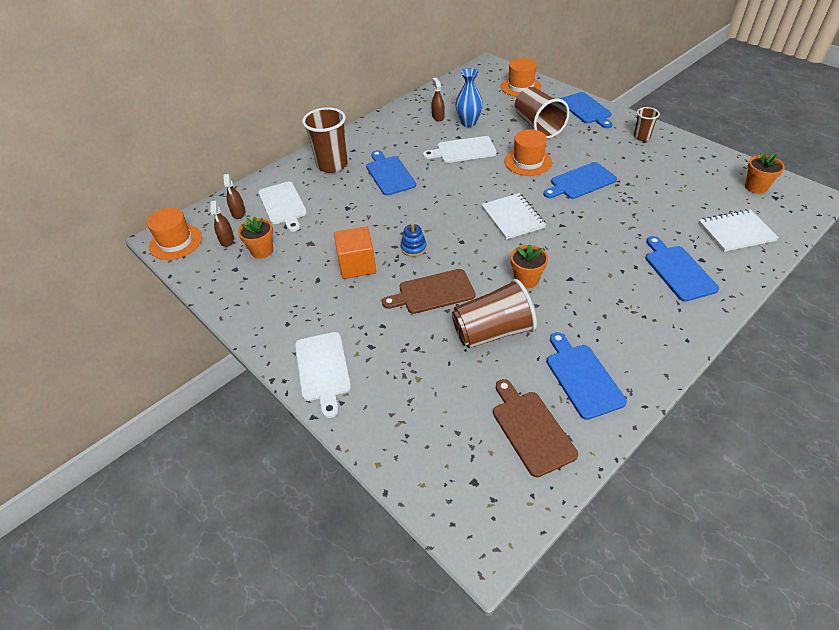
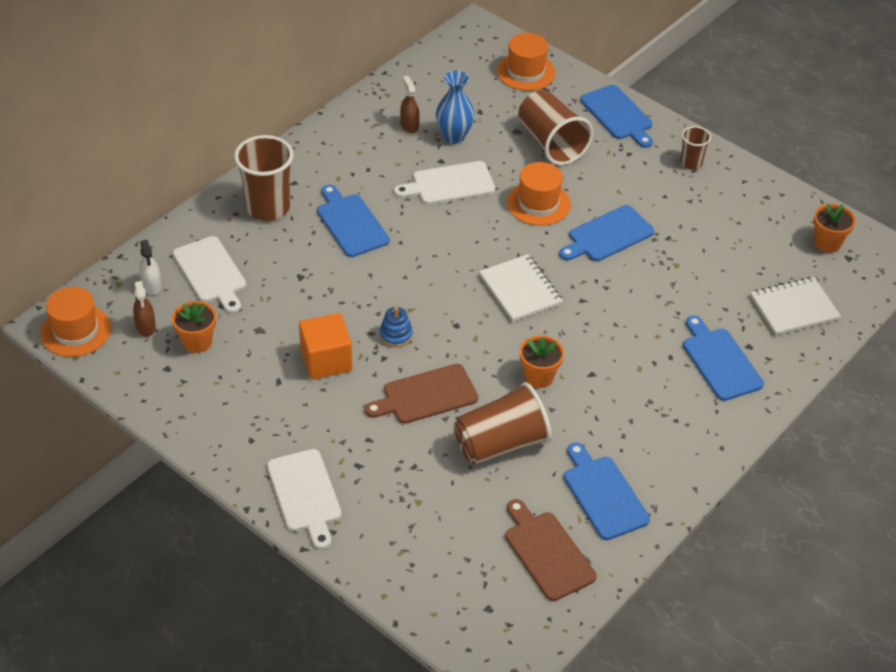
camera: 10 degrees left, 0 degrees up
(238, 213) = (151, 285): brown spray bottle -> white spray bottle

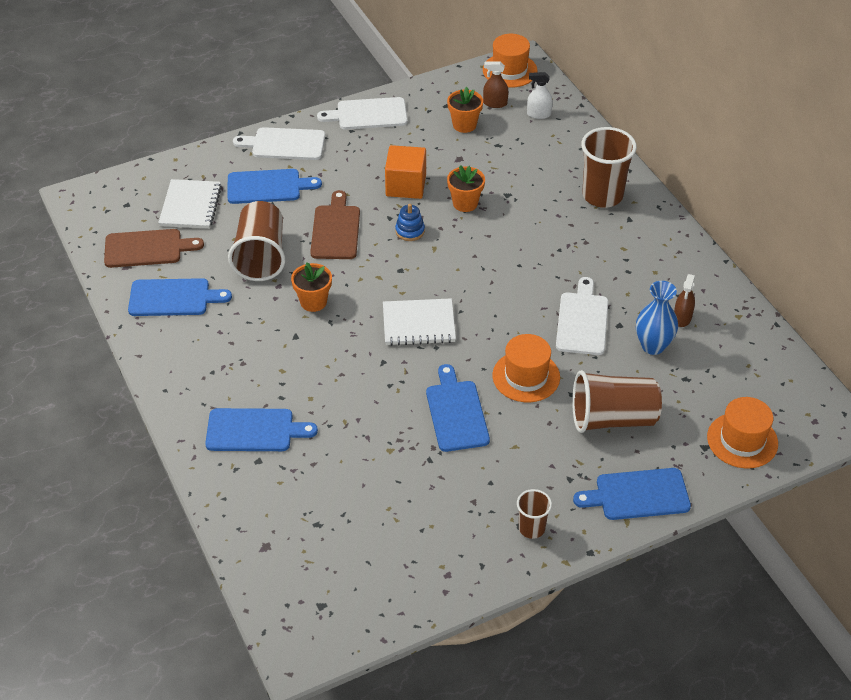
camera: 115 degrees right, 0 degrees up
(211, 272) = (537, 147): white cutting board -> white cutting board (368, 114)
(351, 223) = (558, 241): blue cutting board -> blue cutting board (267, 187)
(409, 125) = (682, 318): brown spray bottle -> brown spray bottle turned 105 degrees clockwise
(794, 308) = (282, 520): white notebook -> white notebook (190, 206)
(827, 243) = (352, 597): orange flower pot -> orange flower pot (465, 203)

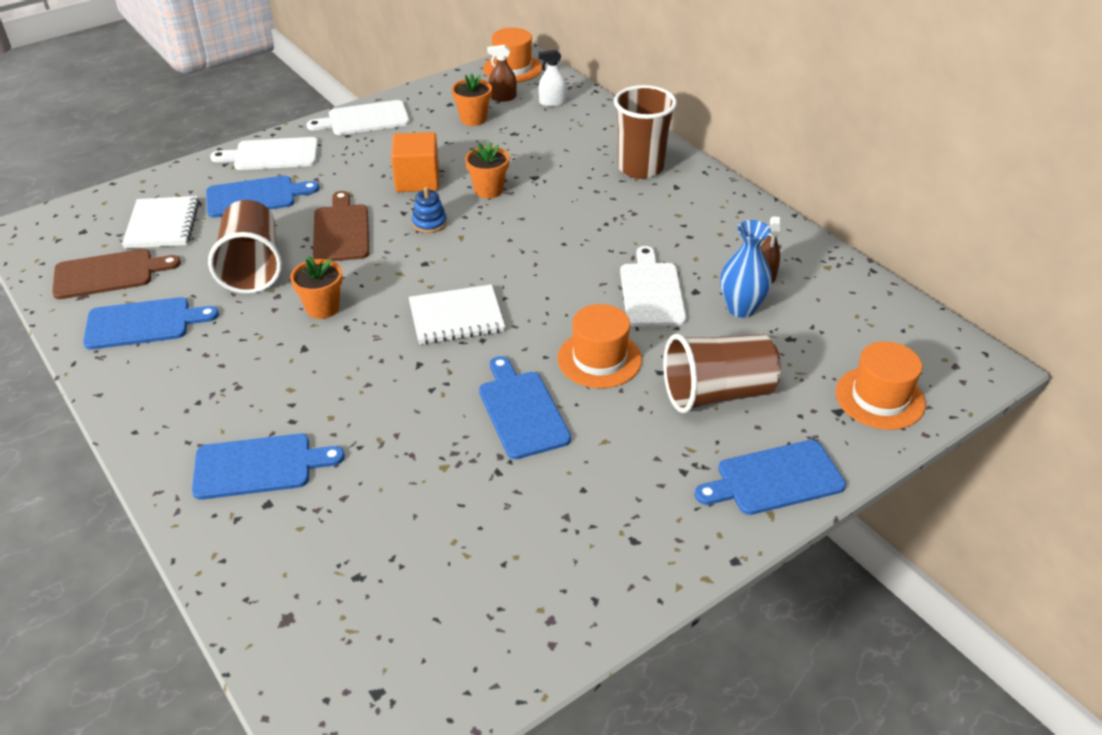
camera: 10 degrees left, 5 degrees down
(531, 528) = (650, 540): brown cup -> none

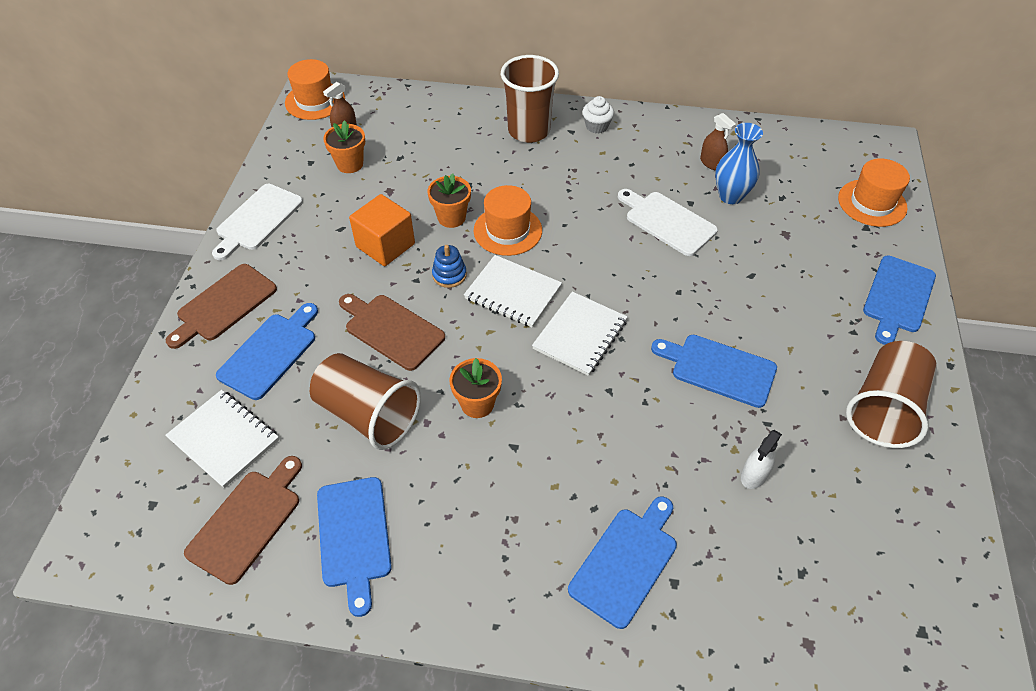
camera: 45 degrees left, 10 degrees up
(143, 323) = (354, 536): blue cutting board -> blue cutting board turned 135 degrees clockwise
(272, 155) = (224, 305): white cutting board -> brown cutting board
(453, 261) = (513, 293): none -> white notebook
(552, 102) = (390, 114): white spray bottle -> white spray bottle (754, 475)
(599, 359) = (707, 294): orange hat -> orange hat (507, 230)
(704, 195) = (596, 126): none -> white cupcake
(717, 393) = (798, 265): brown cup -> brown cup (884, 408)

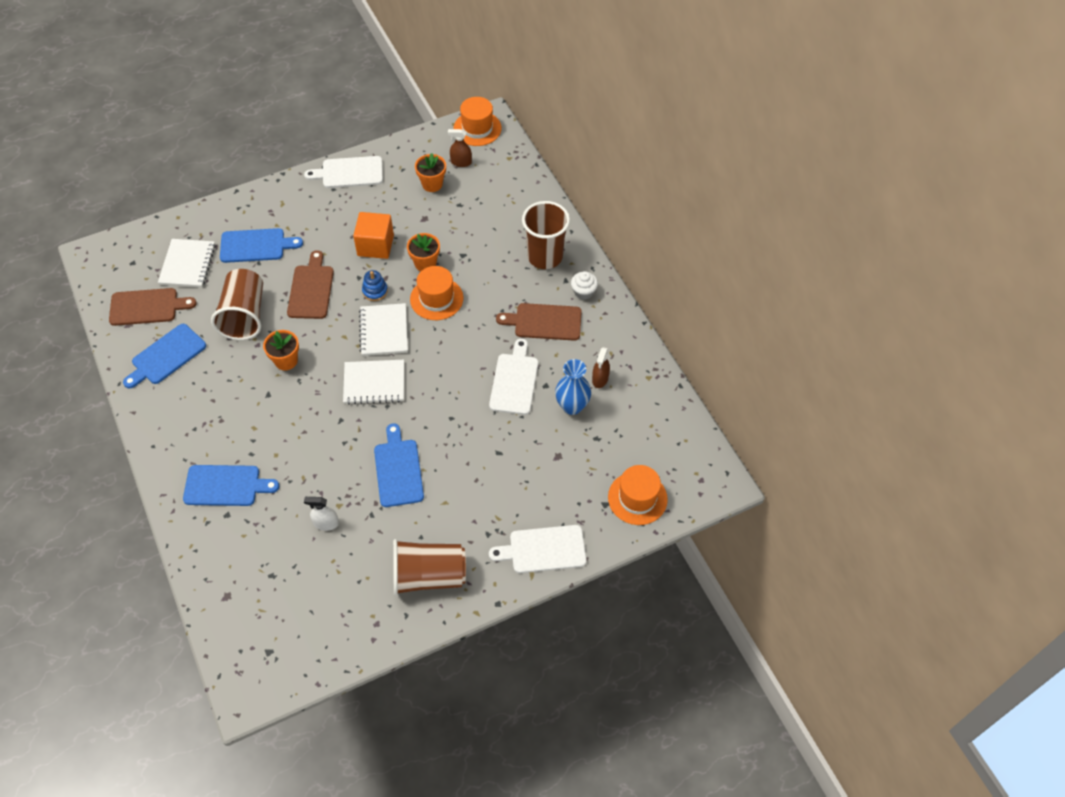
camera: 55 degrees right, 5 degrees up
(224, 305) = (274, 202): brown cutting board -> brown cutting board (544, 322)
(897, 297) = (543, 549): blue cutting board -> white cutting board

